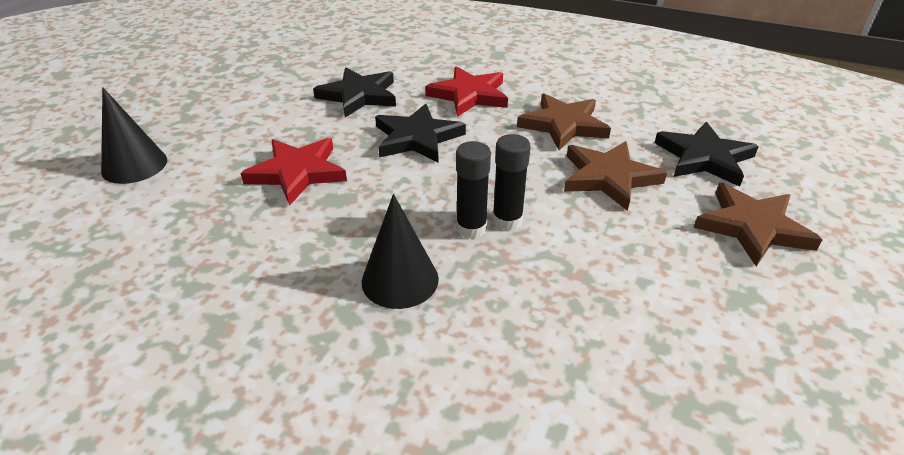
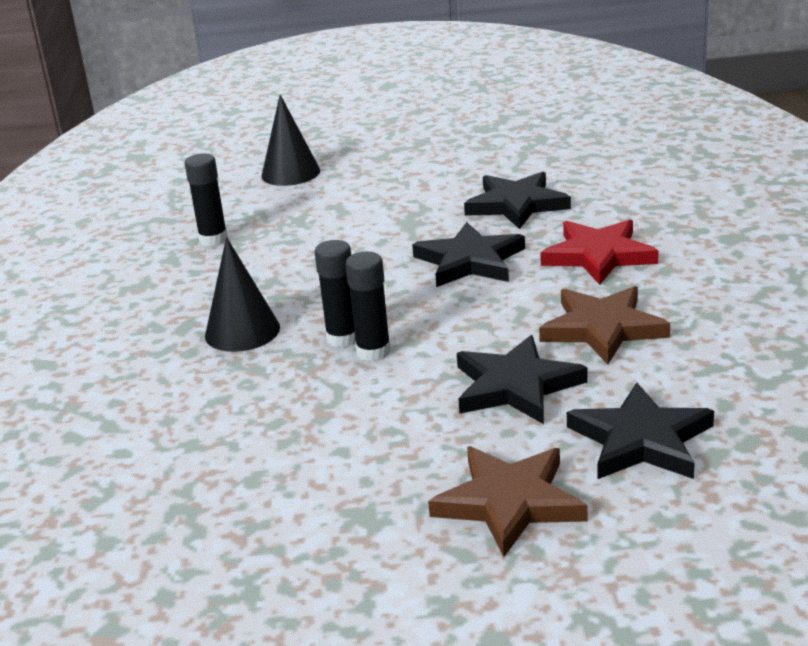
camera: 65 degrees right, 10 degrees down
(193, 246) = (213, 239): none -> black glue stick
(297, 172) = (348, 234): red star -> none
(609, 177) = (516, 386): brown star -> black star

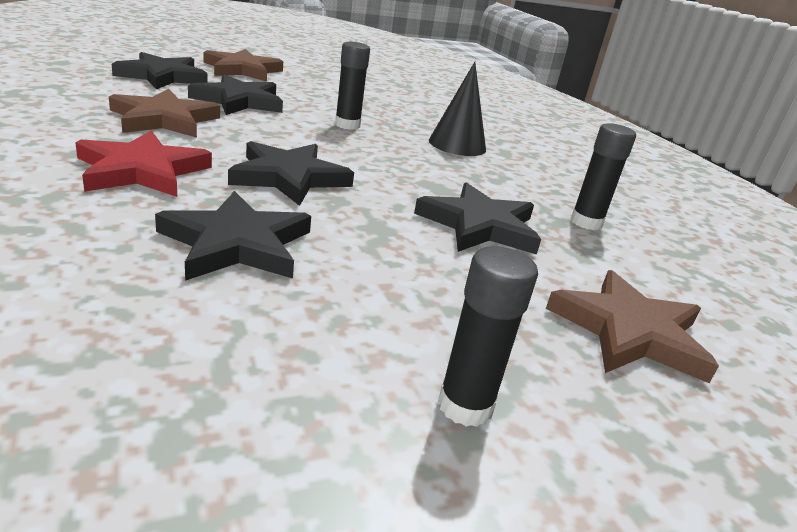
camera: 155 degrees right, 0 degrees up
(290, 173) = (630, 332): black cone -> brown star
(321, 229) = (479, 225): none -> black star
(343, 338) = (376, 134): black glue stick -> black glue stick (465, 406)

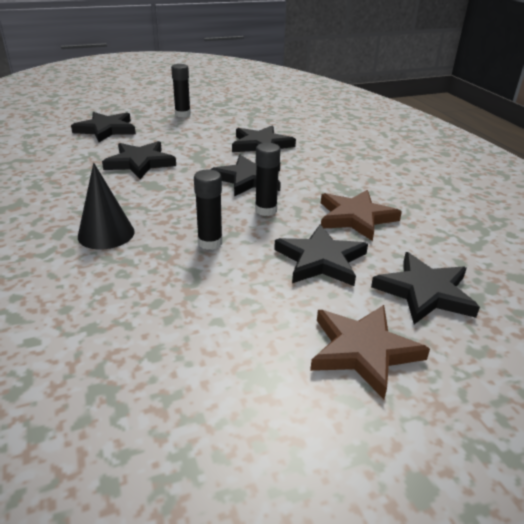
camera: 175 degrees left, 5 degrees up
(142, 171) = (327, 173): red star -> none
(586, 222) = (64, 171): black glue stick -> black glue stick (266, 210)
(630, 332) = (106, 130): brown star -> black star

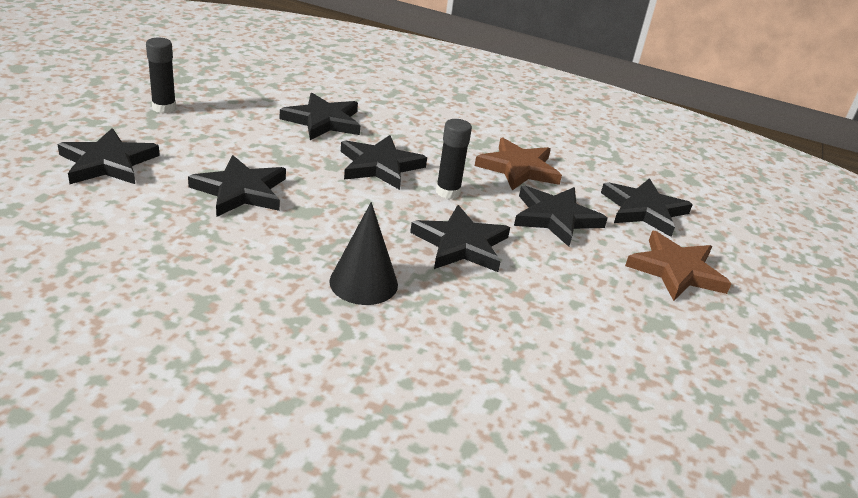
camera: 50 degrees left, 0 degrees up
(210, 243) = (461, 244): black glue stick -> black star

